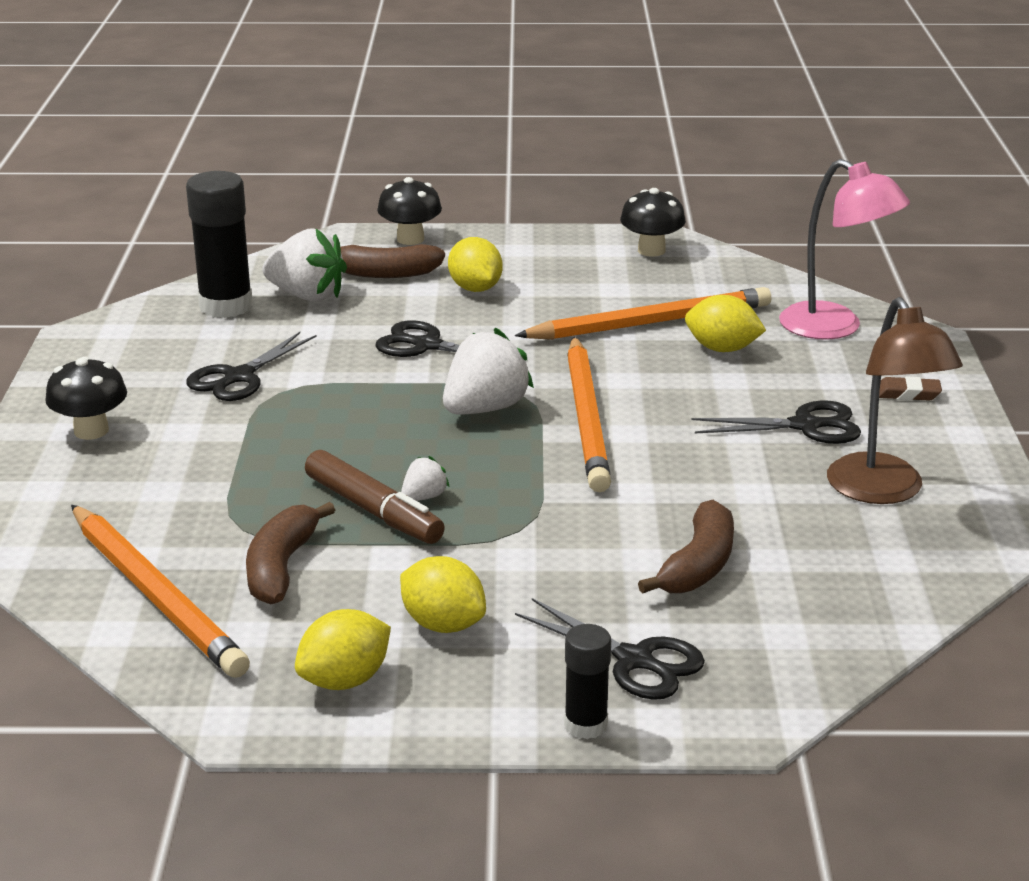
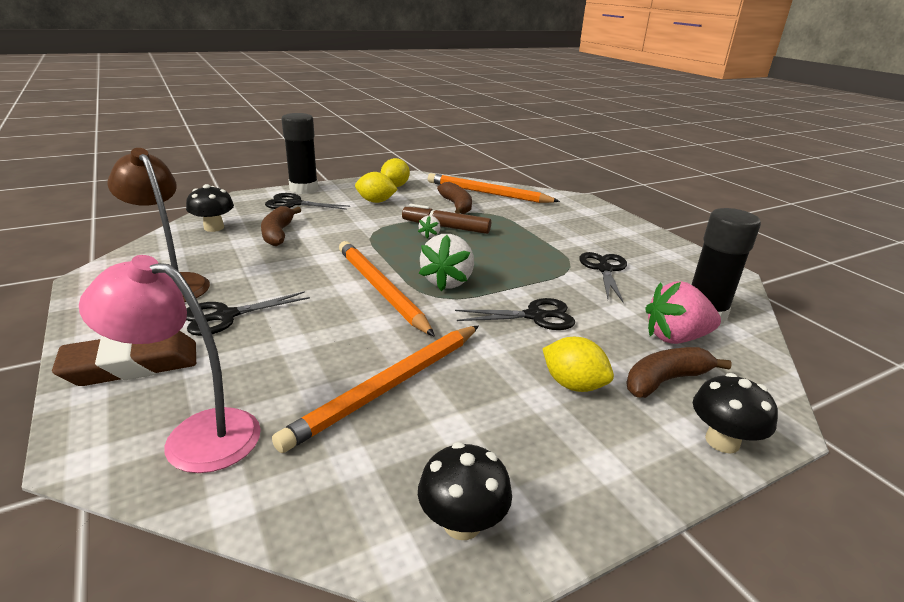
camera: 150 degrees right, 0 degrees up
(91, 431) = (616, 232): black mushroom -> black mushroom (214, 228)
(307, 296) = (675, 337): white strawberry -> pink strawberry
(585, 725) = (304, 189): black glue stick -> black glue stick, size x1.81
(722, 349) = (309, 373): yellow lemon -> none
(907, 394) = (132, 365): brown eraser -> brown eraser, size x2.13

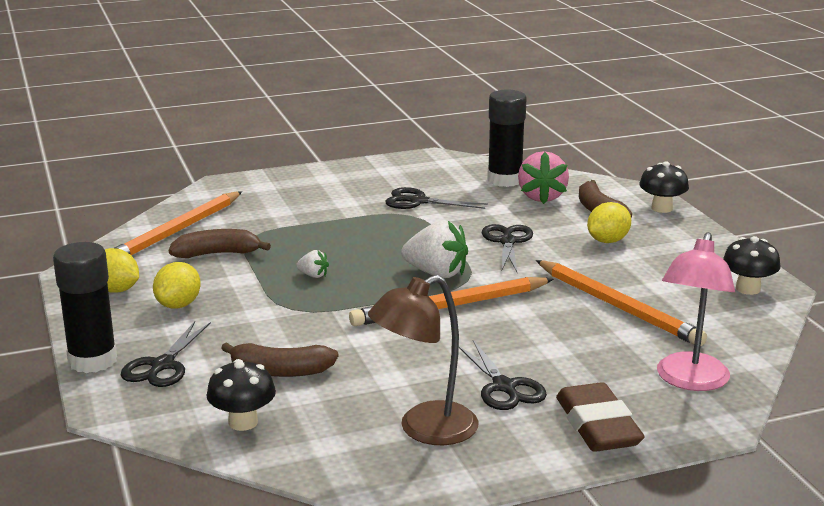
camera: 80 degrees left, 5 degrees down
(446, 227) = (289, 265): brown marker -> none

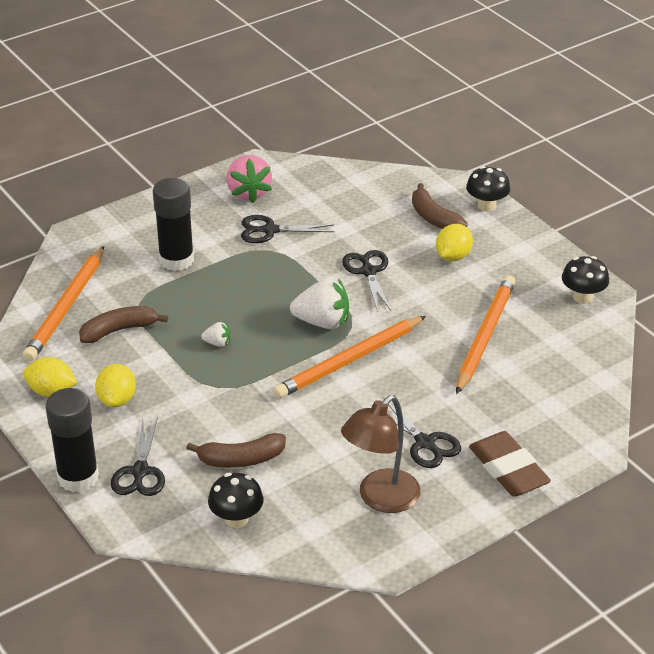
camera: 15 degrees left, 15 degrees up
(504, 180) = (337, 188): black glue stick -> black glue stick (176, 260)
(541, 197) = (378, 206): pink strawberry -> pink strawberry (248, 192)
(617, 306) = (485, 336): orange pencil -> orange pencil turned 105 degrees counterclockwise
(690, 381) = (563, 410): pink lamp -> none

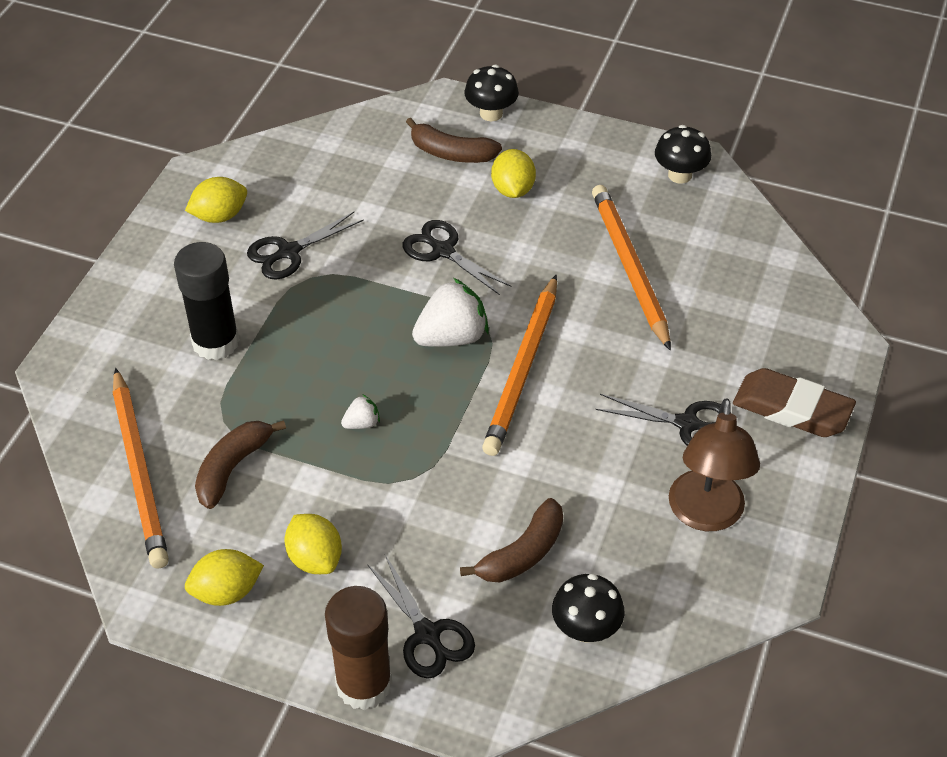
camera: 35 degrees left, 10 degrees up
(78, 477) = (364, 684): black glue stick -> brown glue stick
(248, 192) = (219, 216): pink strawberry -> yellow lemon

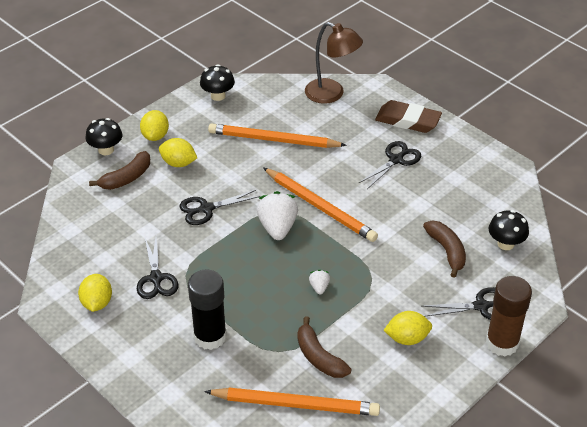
camera: 65 degrees left, 5 degrees down
(226, 592) = (411, 386): yellow lemon -> yellow lemon (155, 136)
(706, 515) = (457, 175): brown lamp -> brown lamp (331, 94)
(792, 409) = (407, 121): brown eraser -> brown eraser turned 60 degrees clockwise

